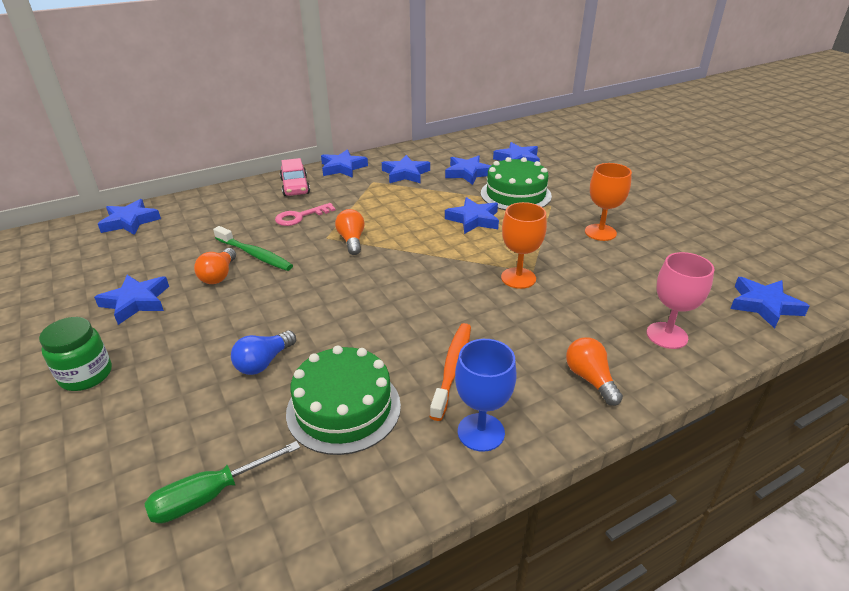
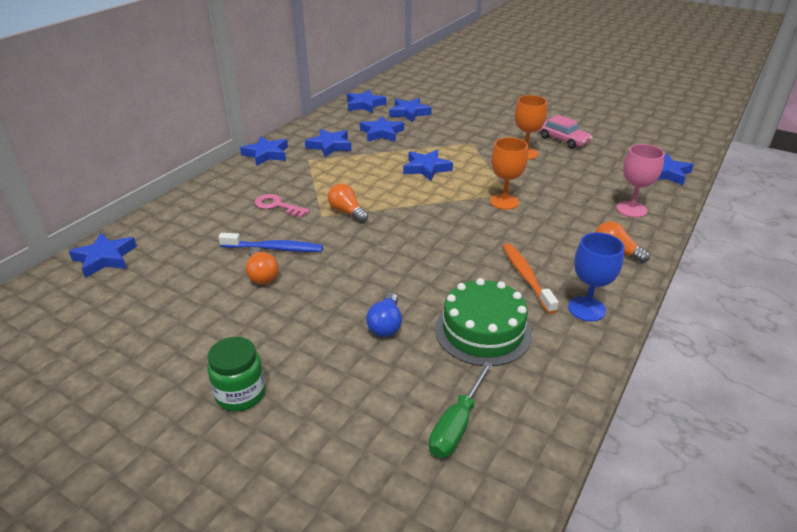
camera: 30 degrees left, 0 degrees up
(136, 302) = (209, 322): blue star -> blue star (364, 105)
(254, 255) = (274, 248): green toothbrush -> blue toothbrush
(295, 186) = (240, 181): pink car -> pink car (563, 140)
(300, 217) = (277, 206): pink key -> pink key turned 90 degrees clockwise
(515, 194) = (437, 141): green cake -> none

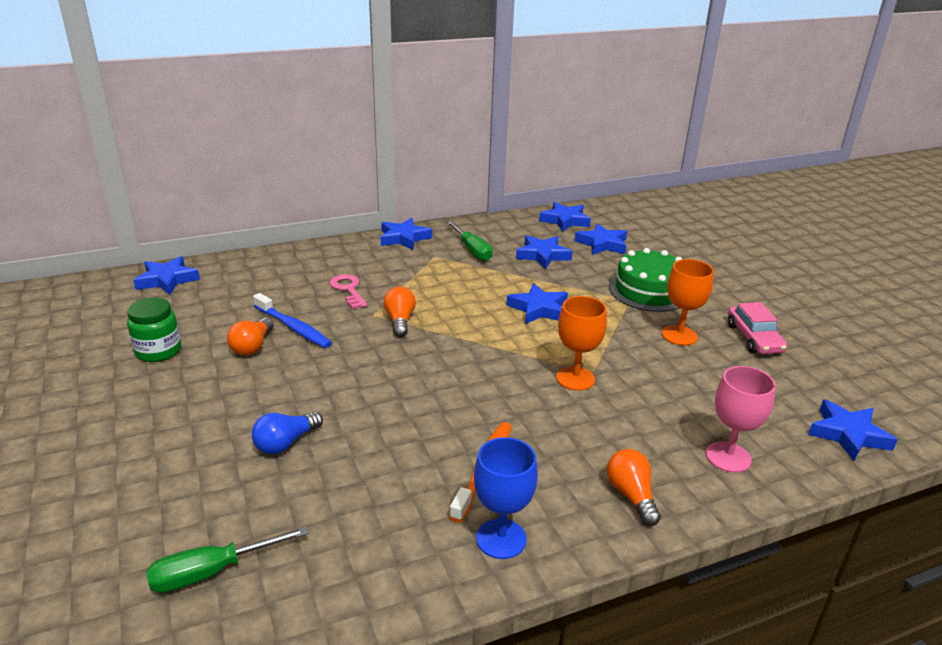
camera: 35 degrees right, 5 degrees down
(240, 394) = (103, 438): green jar -> green jar (158, 351)
(330, 146) = (472, 250): blue star -> green screwdriver
(483, 331) = (361, 499): green cake -> green cake (649, 290)

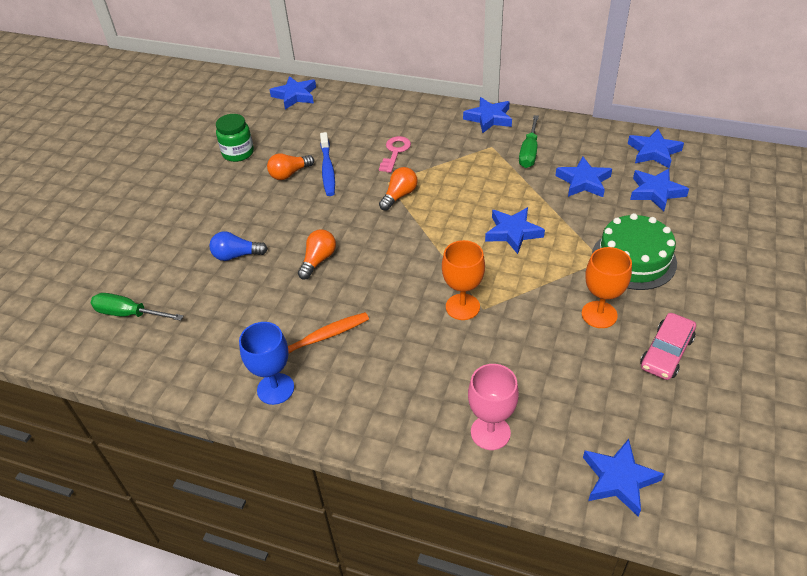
camera: 45 degrees right, 15 degrees up
(631, 495) = (384, 414): orange light bulb -> orange light bulb (318, 260)

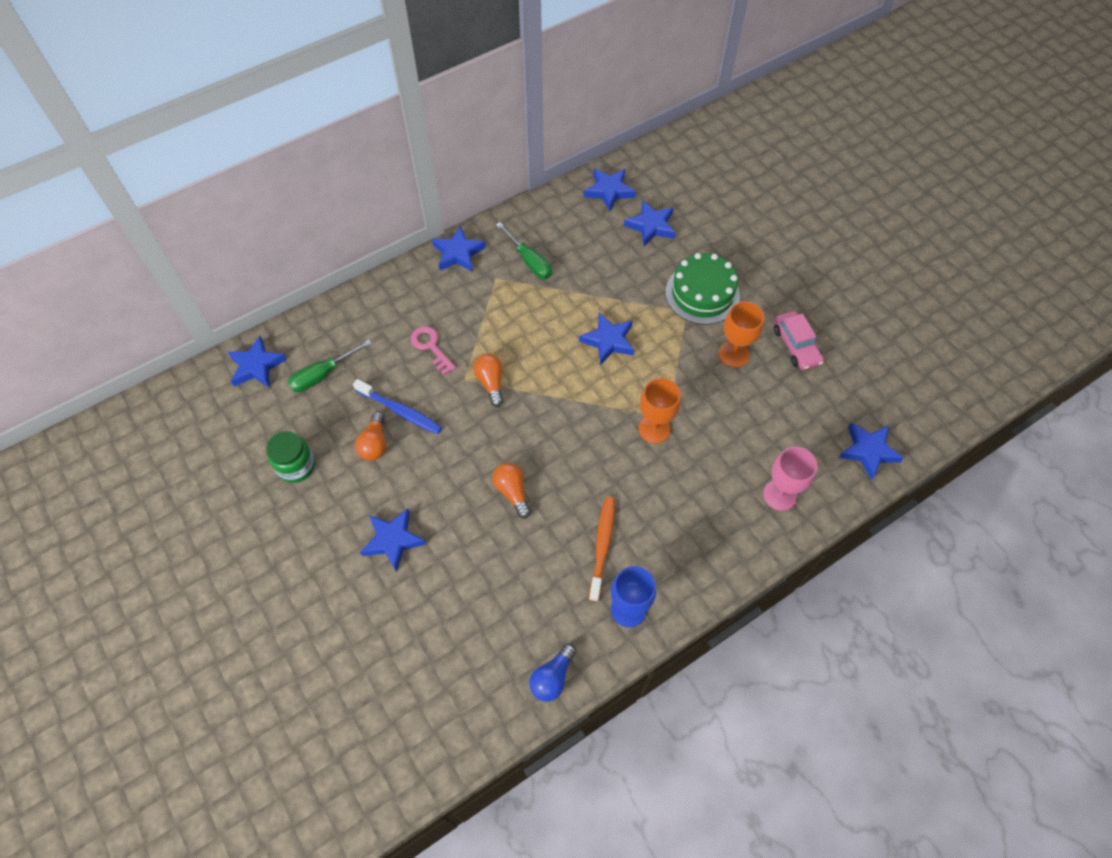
camera: 55 degrees left, 15 degrees up
(129, 314) = (440, 681): green screwdriver -> green screwdriver (322, 375)
(236, 255) = (445, 550): blue light bulb -> blue light bulb (552, 677)
(583, 181) = (597, 256): blue star -> blue star (393, 540)

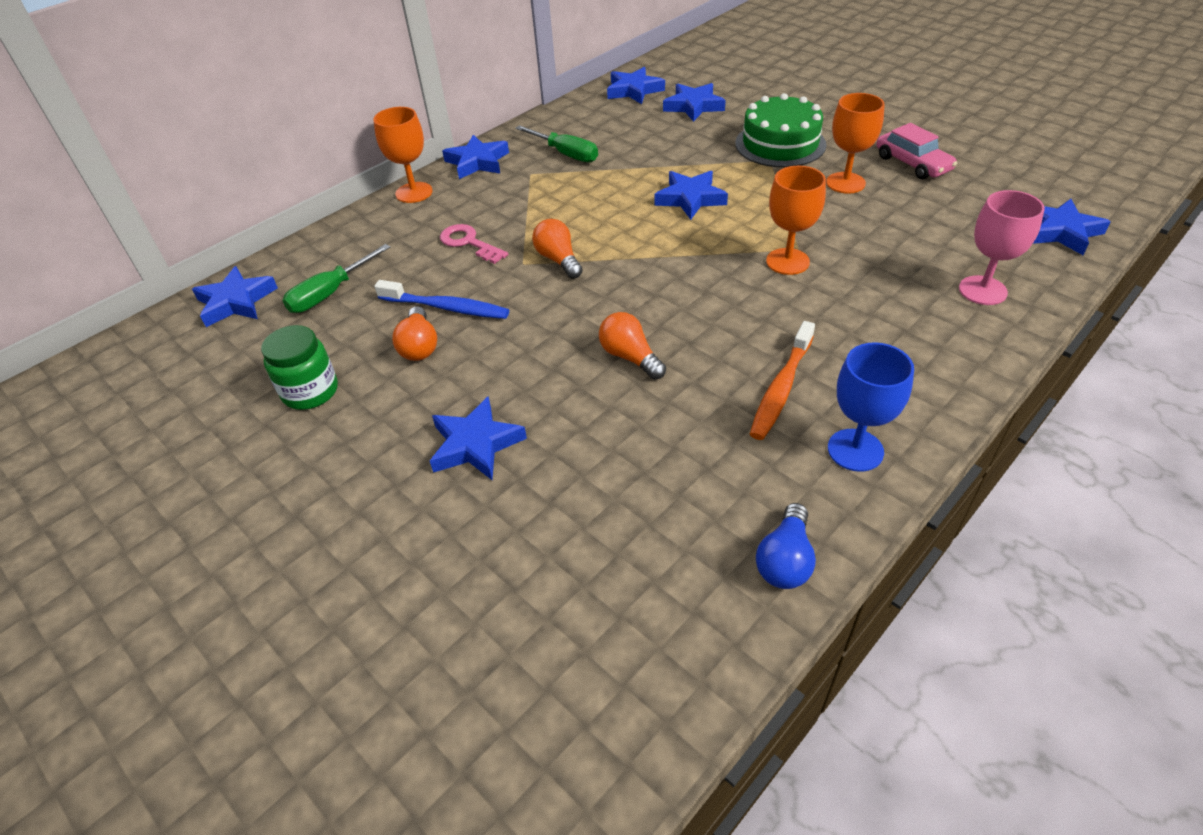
camera: 10 degrees left, 15 degrees down
(402, 278) = (414, 192): none -> orange goblet
(602, 546) = (781, 388): orange toothbrush -> orange toothbrush turned 150 degrees counterclockwise

